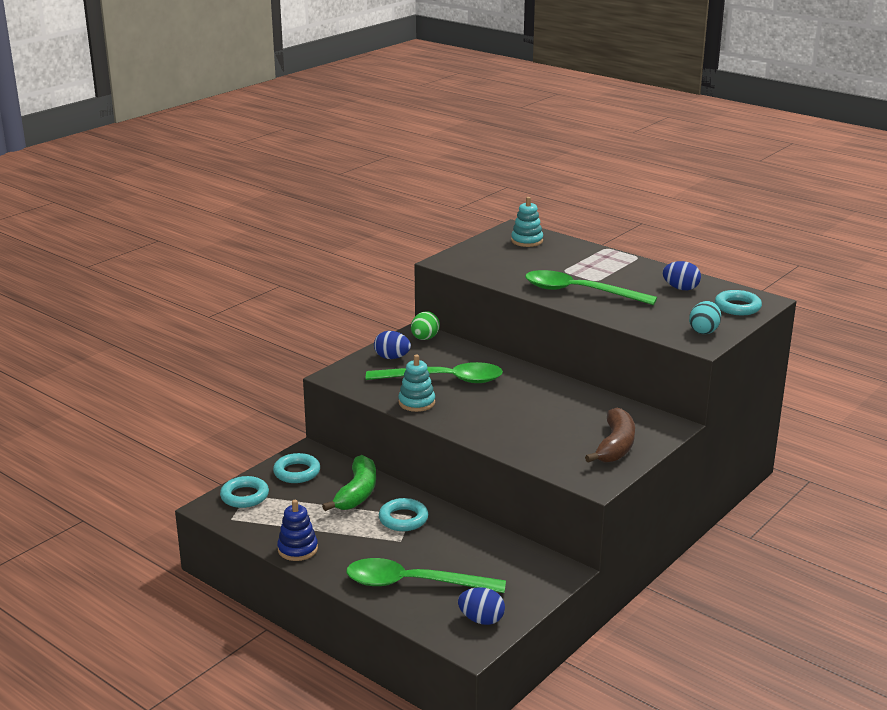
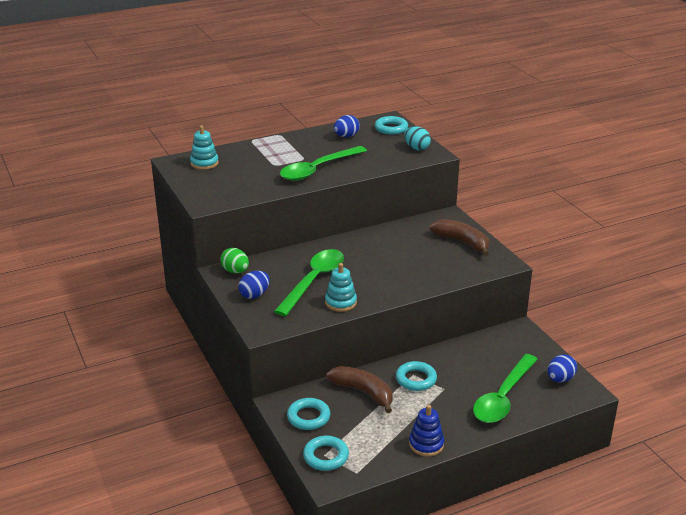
camera: 65 degrees left, 5 degrees up
(357, 493) = (363, 392): green banana -> brown banana

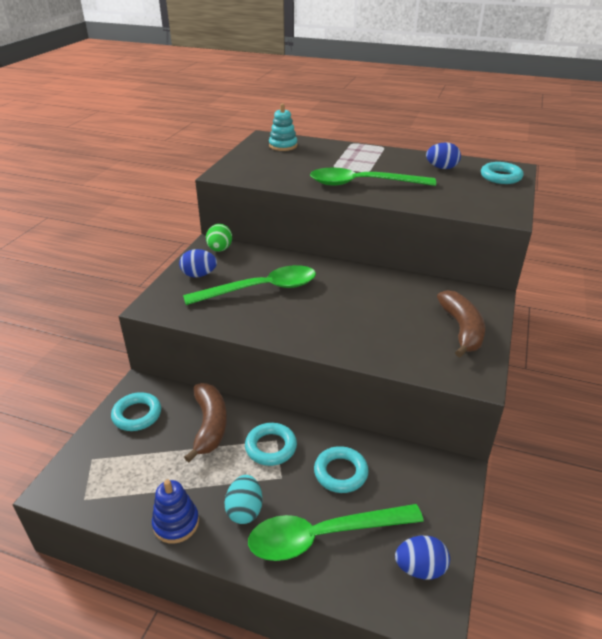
camera: 45 degrees right, 5 degrees up
(326, 456) = (90, 462): turquoise ring -> turquoise ring (340, 472)
(340, 302) = (248, 321): turquoise stacking toy -> none
(416, 148) = (497, 203): turquoise egg -> turquoise egg (245, 510)

